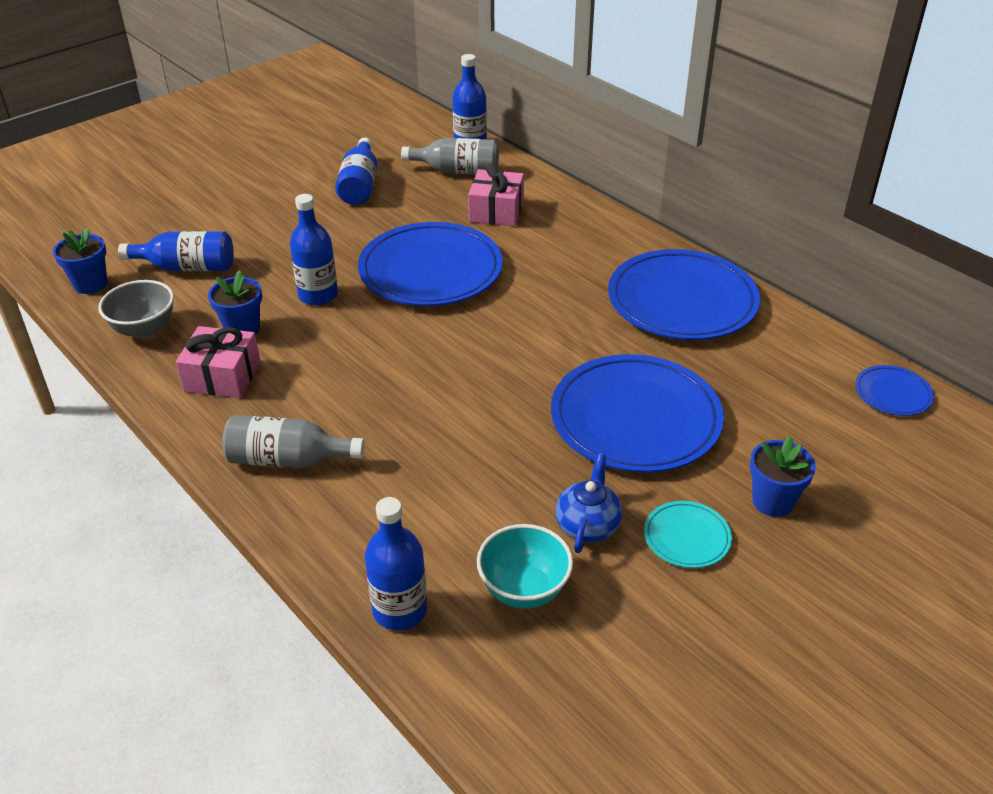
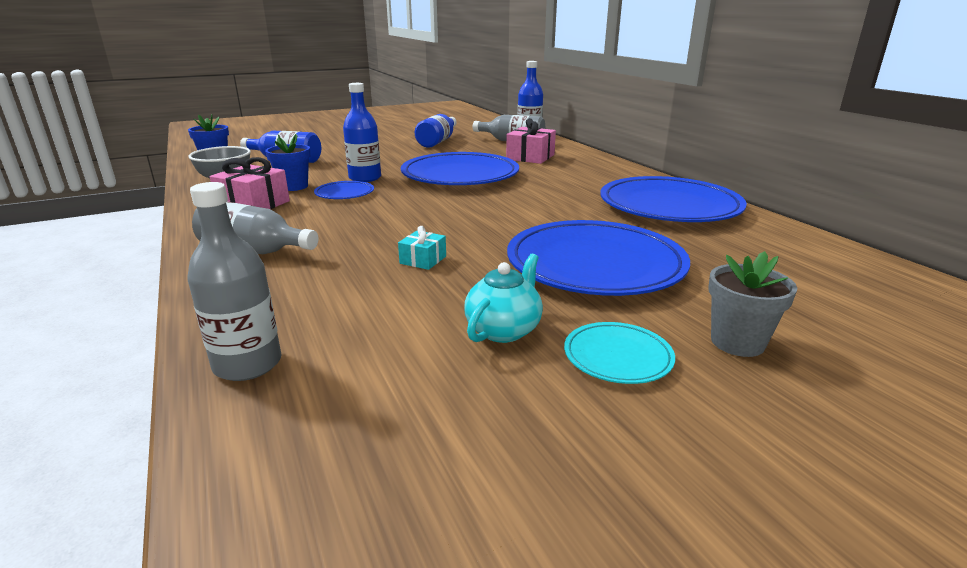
camera: 15 degrees right, 15 degrees down
(400, 610) = (247, 364): blue bottle -> grey bottle
(471, 443) = (423, 260): none -> turquoise gift
(524, 589) = (397, 370): turquoise bowl -> none
(587, 525) = (504, 330): blue teapot -> turquoise teapot
(773, 501) = (737, 342): blue flower pot -> grey flower pot
(892, 394) = (896, 281): blue plate -> blue plate (344, 193)

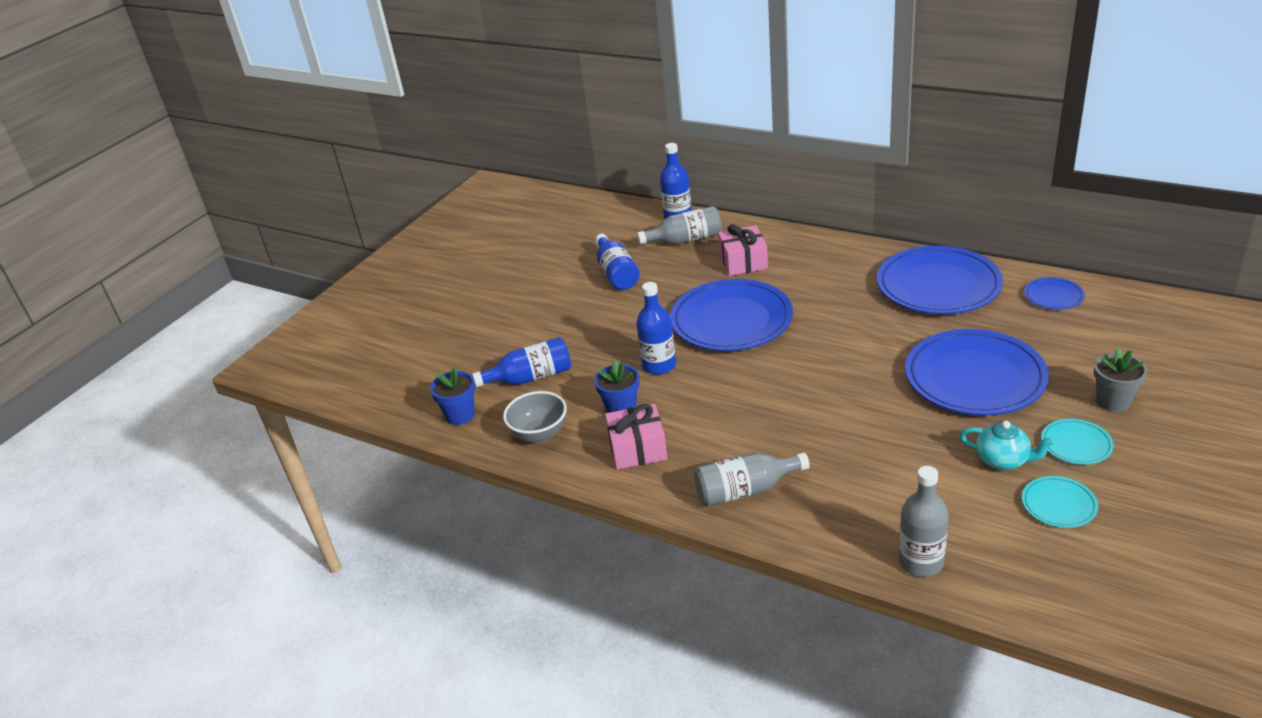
camera: 30 degrees left, 10 degrees up
(344, 193) = (683, 395): blue plate -> blue plate (1053, 296)
(423, 260) = (871, 433): turquoise gift -> none
(490, 399) = (1058, 505): none -> turquoise plate
(504, 330) = (1003, 460): turquoise teapot -> turquoise teapot turned 120 degrees clockwise

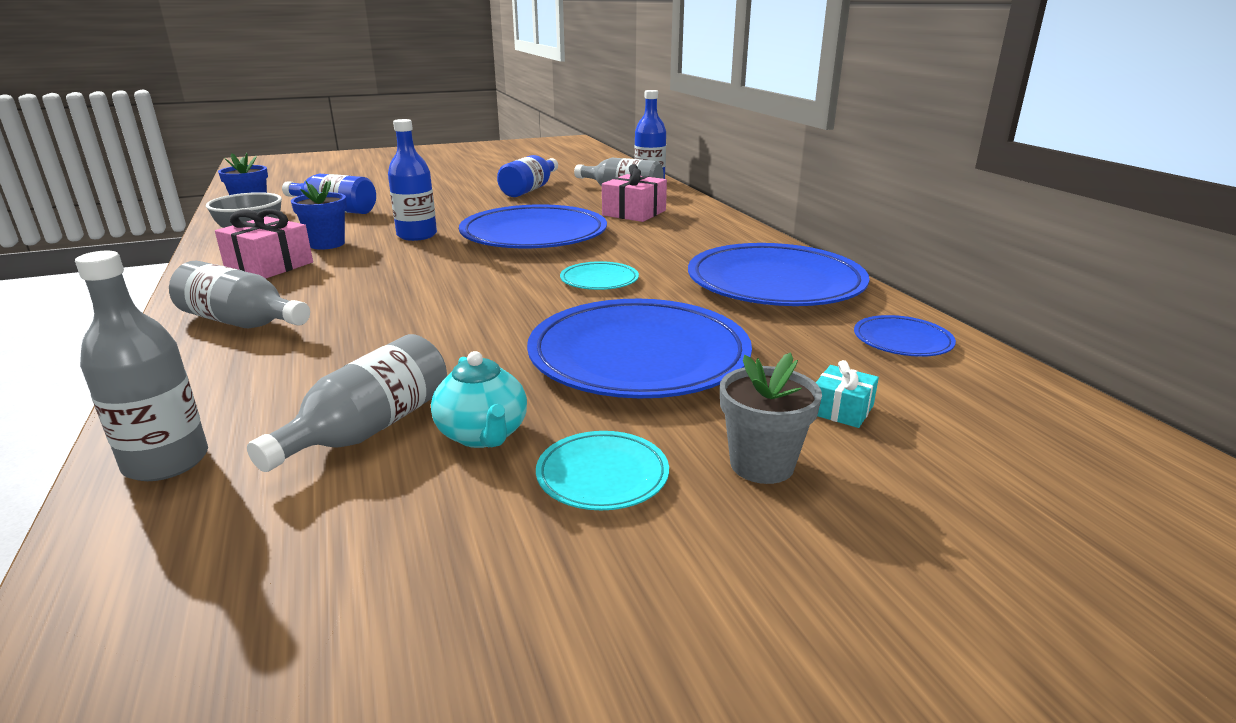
camera: 35 degrees right, 10 degrees down
(957, 490) = (369, 429): none -> grey bottle
(1058, 505) = (421, 519): turquoise plate -> turquoise plate (599, 280)
(1094, 355) = (841, 410): none -> turquoise gift

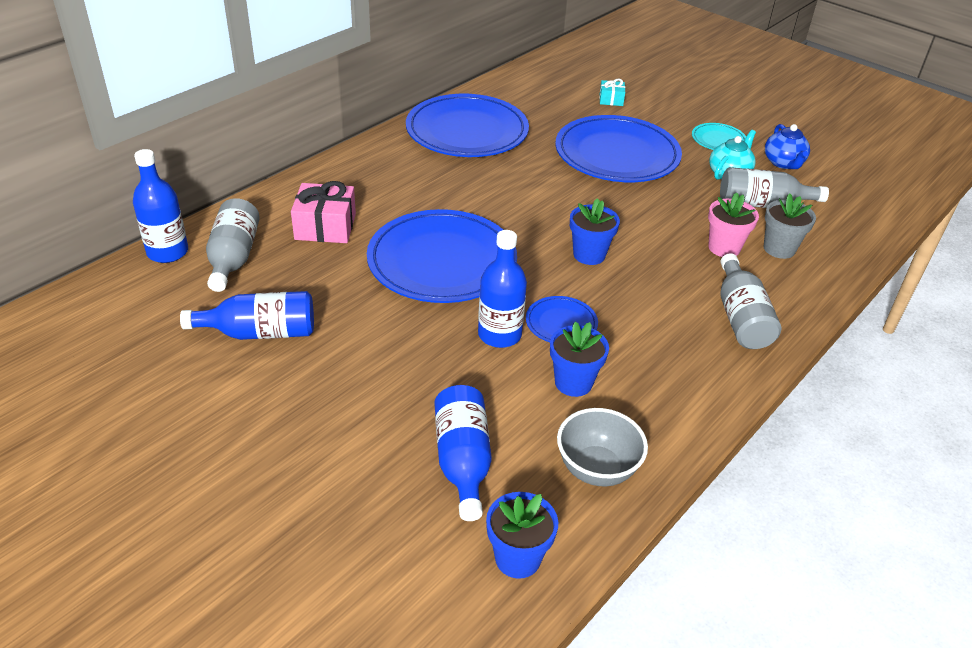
camera: 120 degrees left, 15 degrees up
(166, 462) = (846, 244): grey bottle -> none
(269, 265) = (652, 382): pink gift -> none
(342, 356) = (724, 248): none -> pink flower pot
(439, 525) = (783, 163): none -> blue teapot
(455, 284) = (589, 255): none -> blue flower pot
(599, 280) = (522, 196): turquoise plate -> none
(762, 464) = (672, 111): grey flower pot -> grey flower pot (779, 249)
(902, 341) = (521, 90): blue plate -> blue plate (561, 323)

